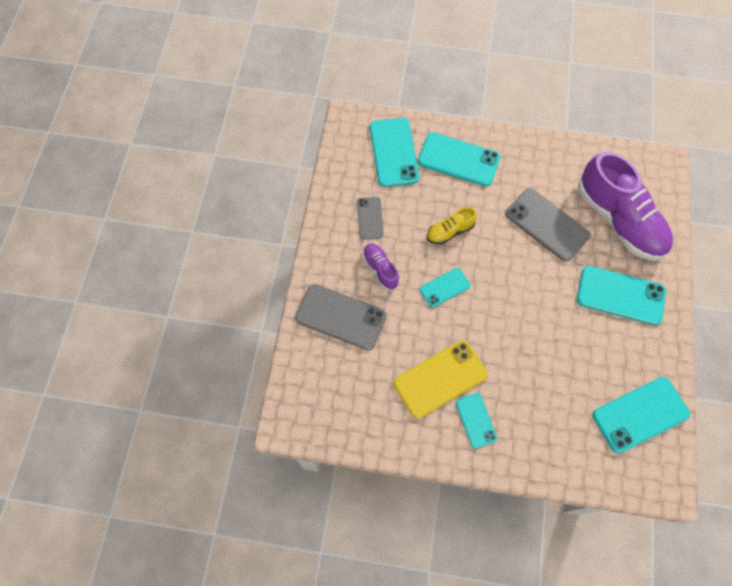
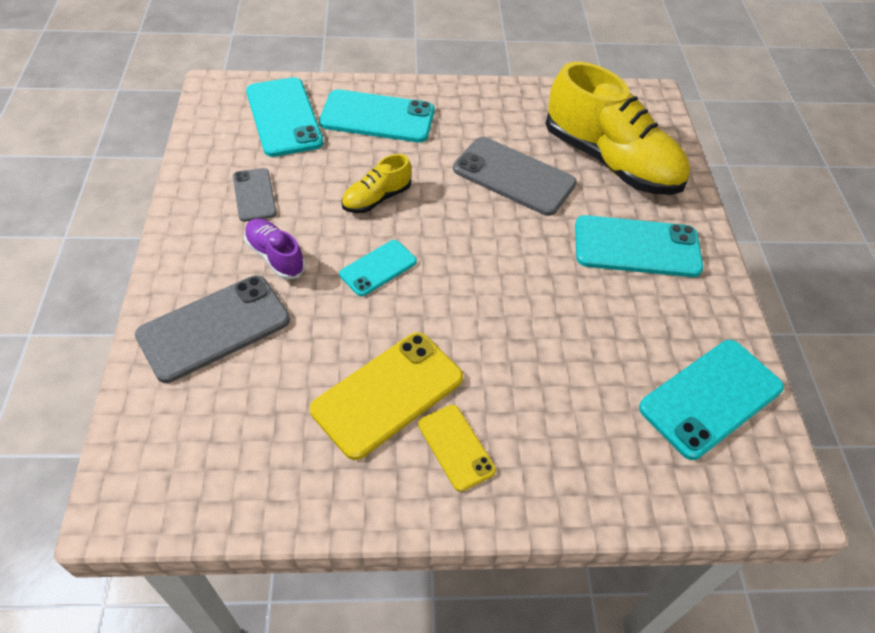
camera: 15 degrees left, 15 degrees down
(341, 317) = (214, 328): grey phone -> grey phone turned 45 degrees counterclockwise
(476, 420) = (456, 447): turquoise phone -> yellow phone
(619, 220) = (610, 161): purple shoe -> yellow shoe

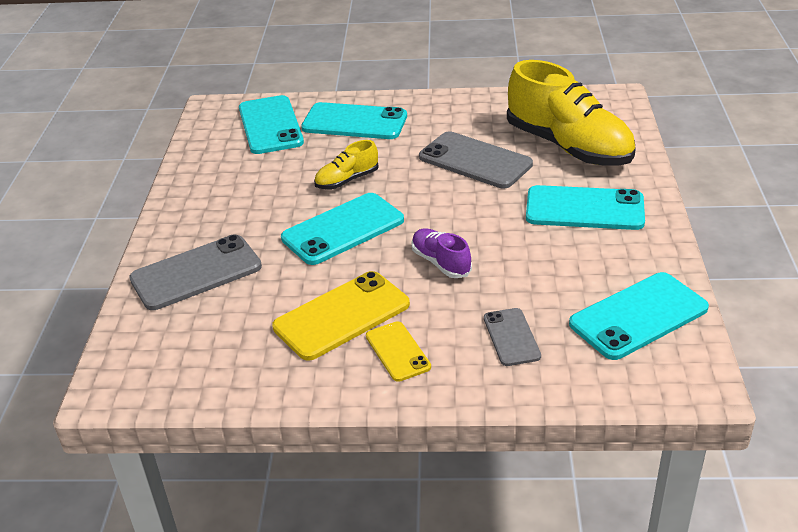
camera: 10 degrees right, 15 degrees down
(254, 195) = (239, 181): grey phone -> grey phone (511, 337)
(275, 256) = (253, 223): purple shoe -> purple shoe (441, 263)
(378, 268) = (343, 229): turquoise phone -> turquoise phone, size x1.75

